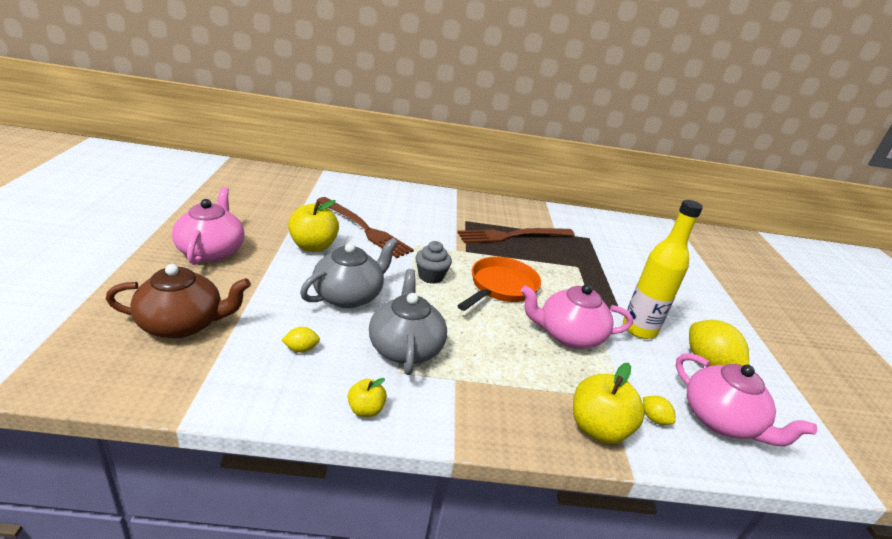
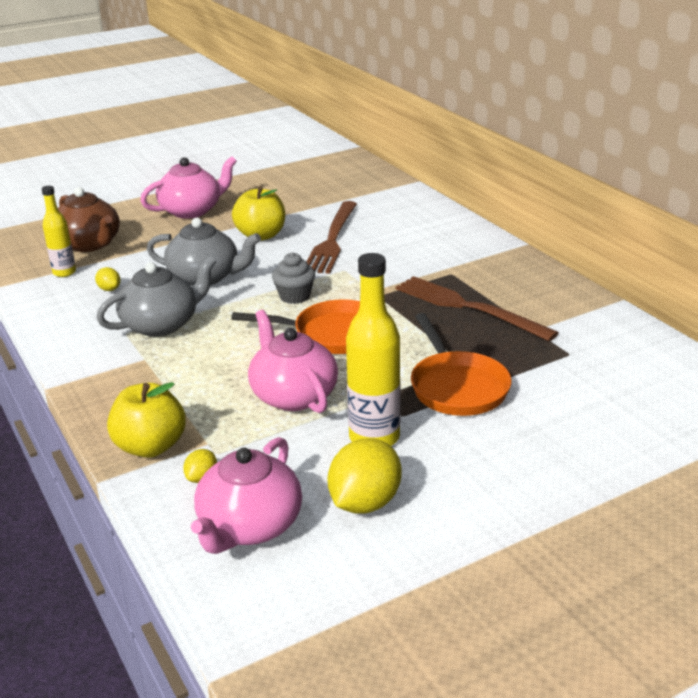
camera: 65 degrees right, 0 degrees up
(222, 362) = (64, 272): none -> yellow bottle
(366, 410) = (66, 337): yellow apple -> none
(600, 280) = (457, 387): none -> orange pan

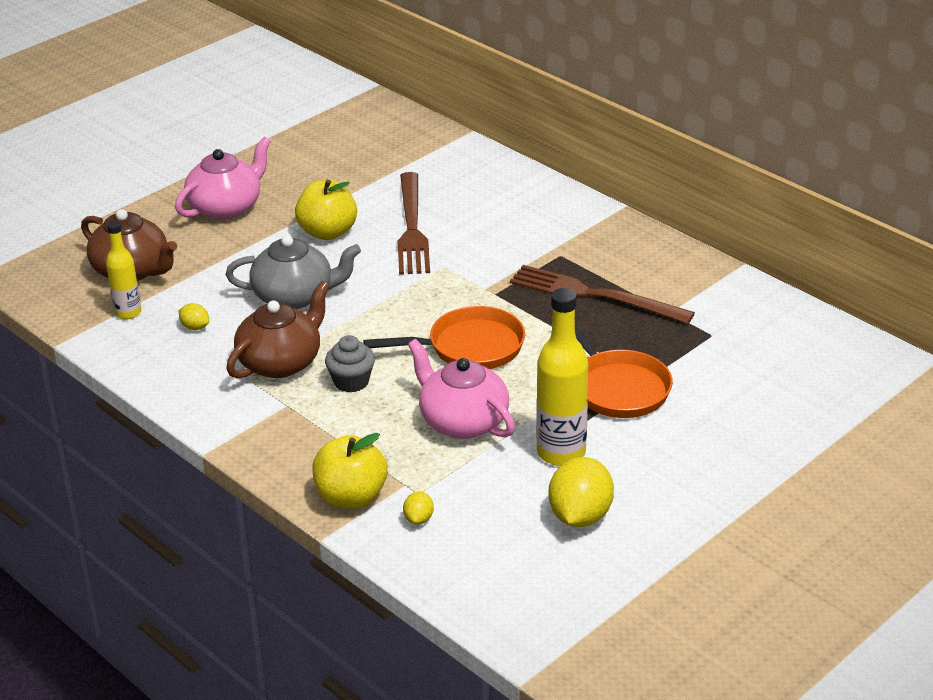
camera: 15 degrees left, 5 degrees up
(162, 324) = (281, 362): grey teapot -> brown teapot
(249, 526) = (487, 555): pink teapot -> none
(294, 296) = (406, 307): grey cupcake -> grey cupcake (351, 382)

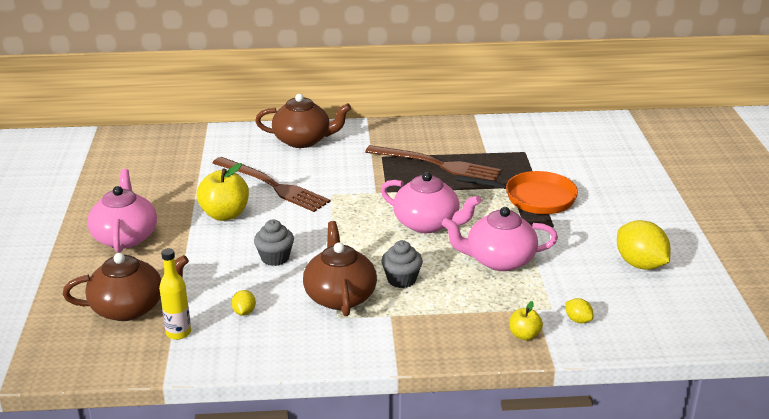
camera: 50 degrees left, 5 degrees down
(195, 327) = (244, 312): yellow lemon -> yellow lemon turned 75 degrees counterclockwise
(295, 296) = (275, 258): grey teapot -> grey cupcake
(351, 497) = (524, 335): yellow apple -> yellow apple, size x0.54
(469, 347) = (427, 224): orange pan -> pink teapot
(520, 196) = (303, 140): none -> brown teapot
(561, 452) = (572, 243): yellow bottle -> none
(594, 295) = (437, 164): brown fork -> brown fork turned 135 degrees counterclockwise

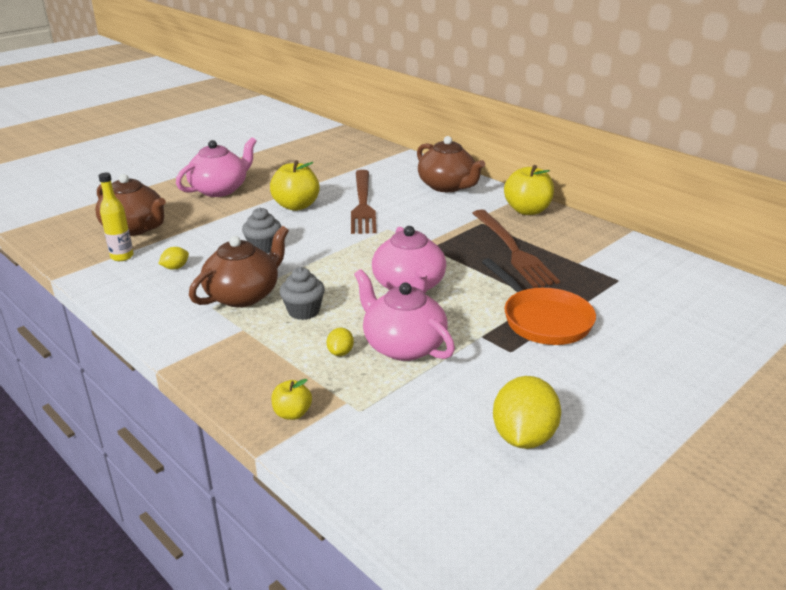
camera: 50 degrees right, 0 degrees up
(391, 132) = (527, 210): none -> yellow apple
(578, 320) = (359, 437): yellow lemon -> yellow lemon (340, 352)

